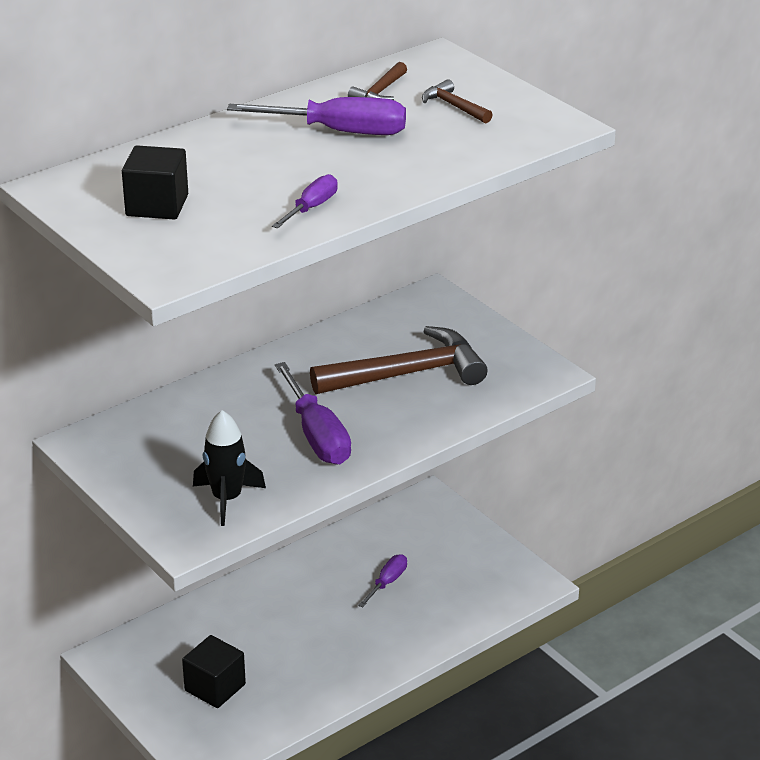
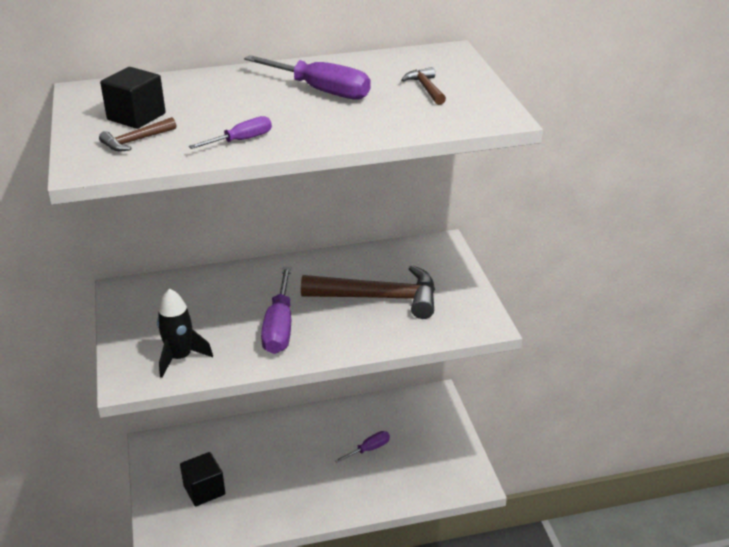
camera: 25 degrees right, 0 degrees up
(380, 92) = (379, 69): brown hammer -> brown hammer (135, 141)

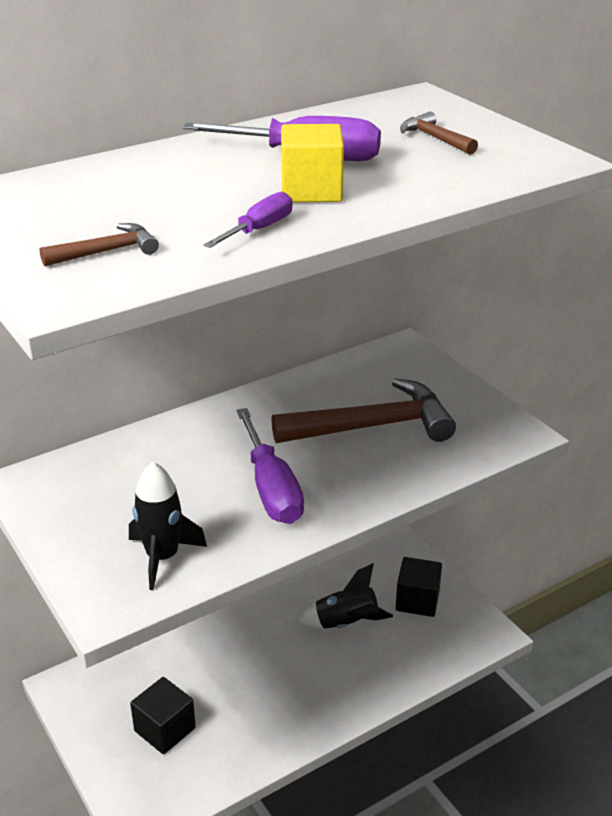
camera: 20 degrees left, 0 degrees up
(135, 141) = (107, 251): brown hammer -> brown hammer turned 150 degrees counterclockwise
(136, 117) = (79, 220): black cube -> black cube (417, 600)
(301, 117) = (311, 191): none -> yellow cube
(368, 449) = (346, 623): purple screwdriver -> black rocket

